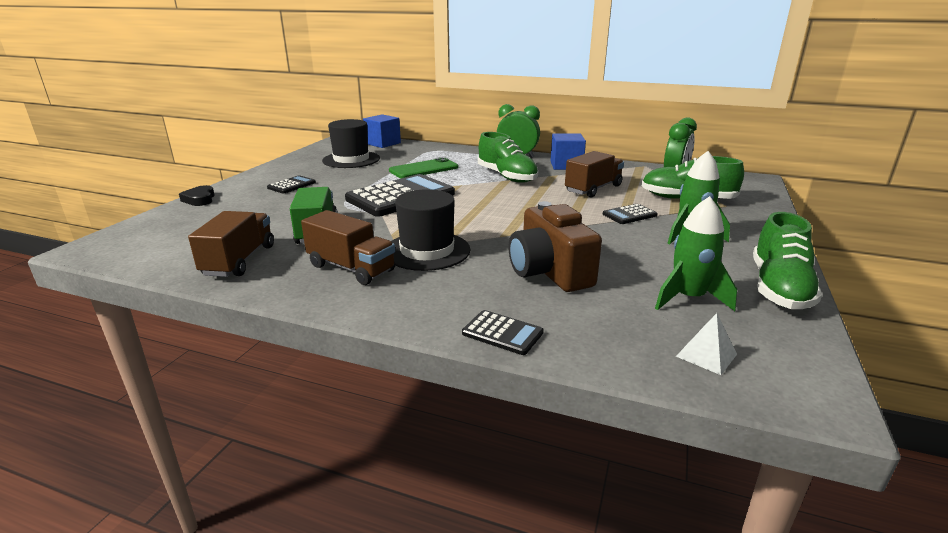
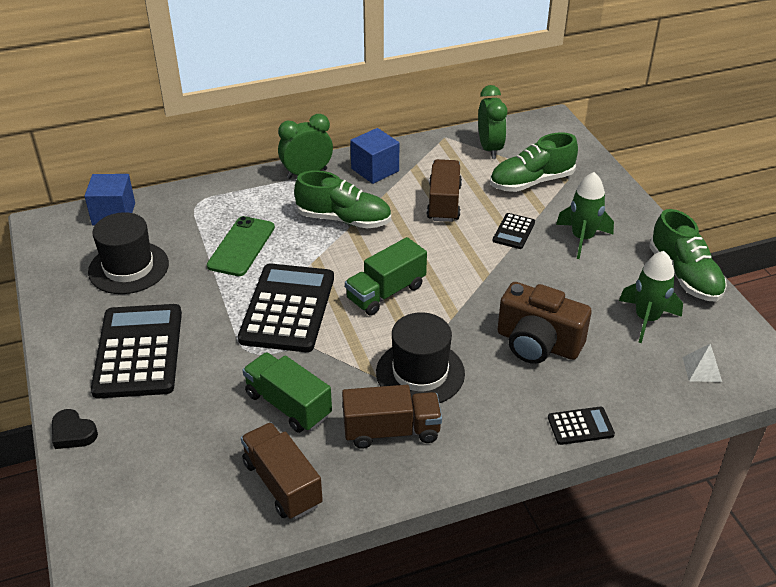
camera: 40 degrees left, 15 degrees up
(292, 185) = (139, 351): black calculator -> black calculator, size x2.20
(476, 210) = (386, 292): none -> green truck

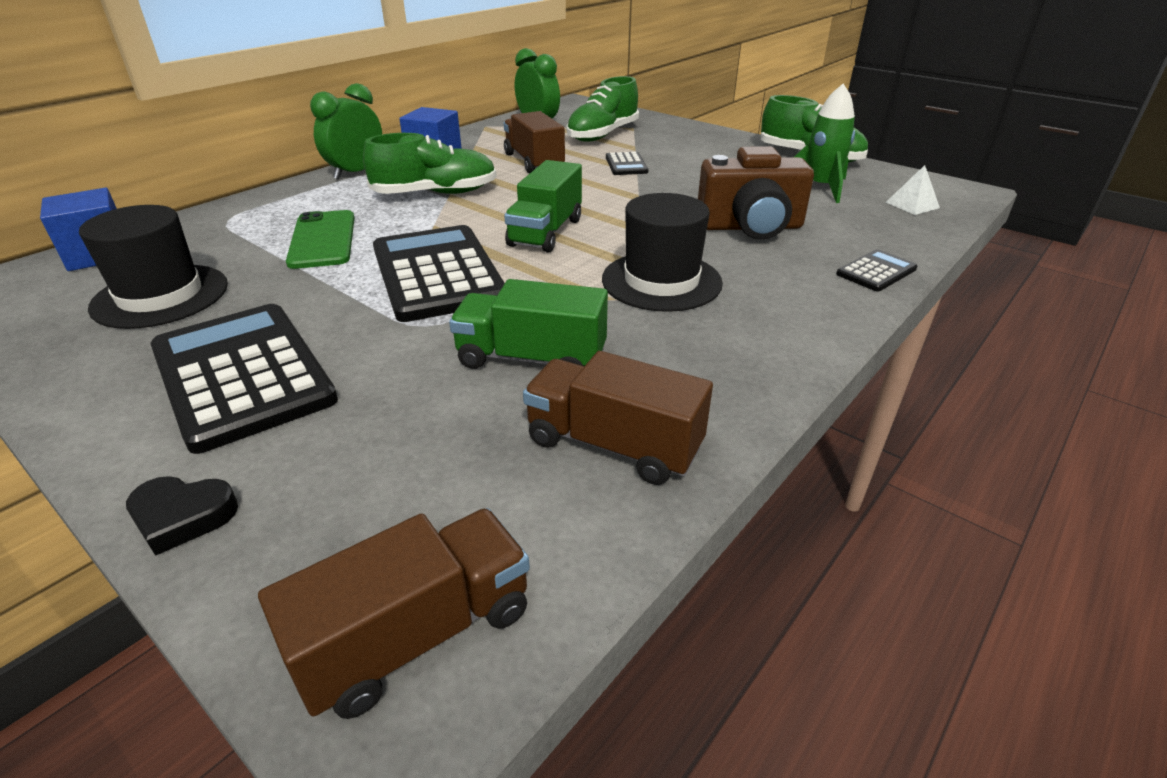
camera: 30 degrees left, 5 degrees down
(391, 431) = (692, 339): brown truck -> brown truck (416, 635)
(582, 238) = (694, 156): green rocket -> none

